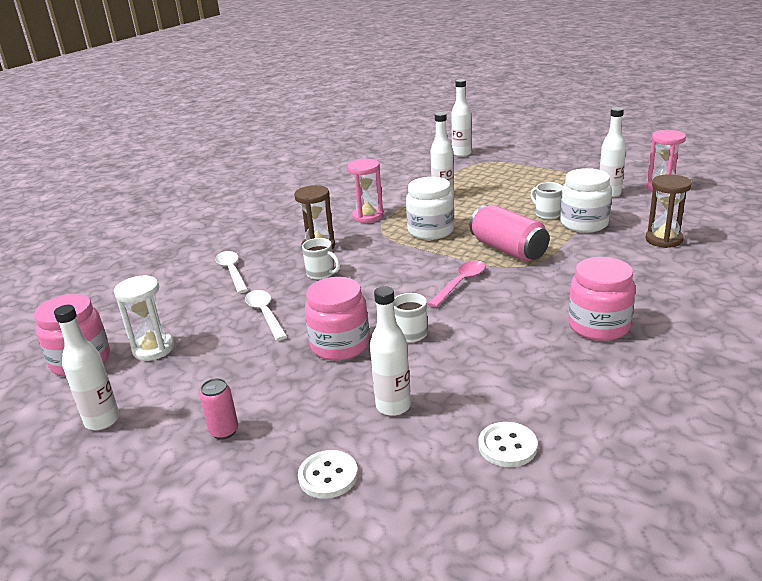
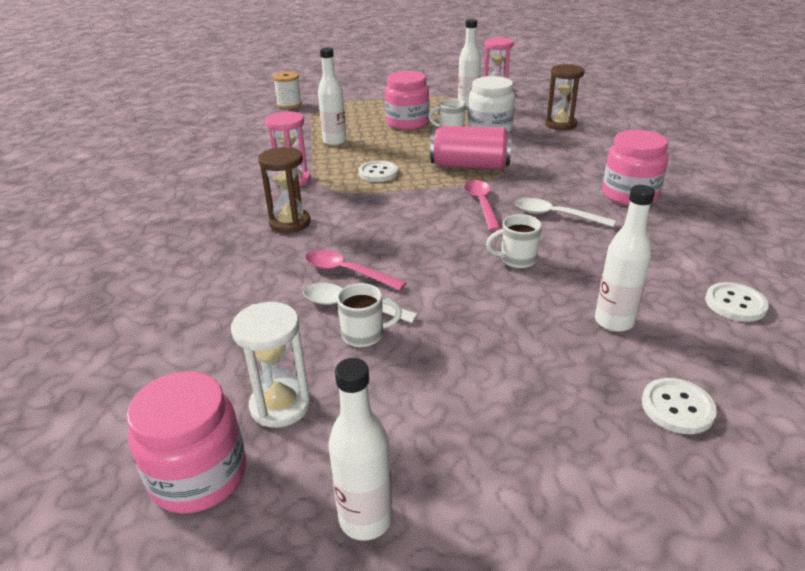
camera: 45 degrees left, 5 degrees up
(224, 431) = (521, 434): pink can -> none
(232, 272) = (230, 283): white spoon -> white spoon (556, 215)
(297, 293) = (347, 272): none -> pink spoon
(321, 274) = (340, 245): white mug -> white mug (364, 335)
(340, 345) = (478, 297): pink jar -> pink jar (407, 123)
(431, 231) = (378, 173): white jar -> white button
(462, 154) = (289, 105): white bottle -> white spool

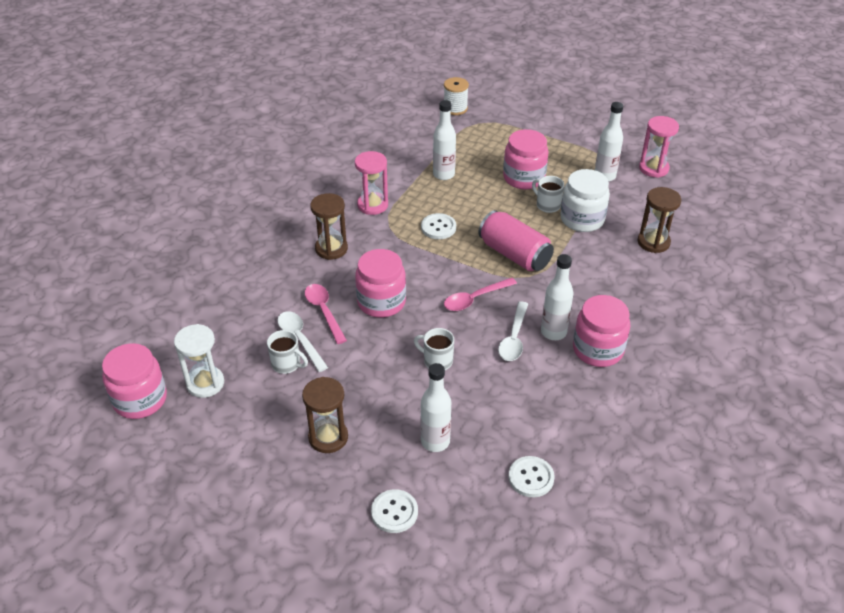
camera: 35 degrees right, 10 degrees up
(365, 519) = (186, 466): white bottle -> white bottle (553, 332)
(398, 241) = (381, 302): none -> pink jar
(481, 204) = (475, 299): pink spoon -> pink spoon turned 150 degrees counterclockwise
(505, 378) = (328, 437): none -> brown hourglass
(556, 215) = (514, 338): white spoon -> white spoon turned 135 degrees counterclockwise

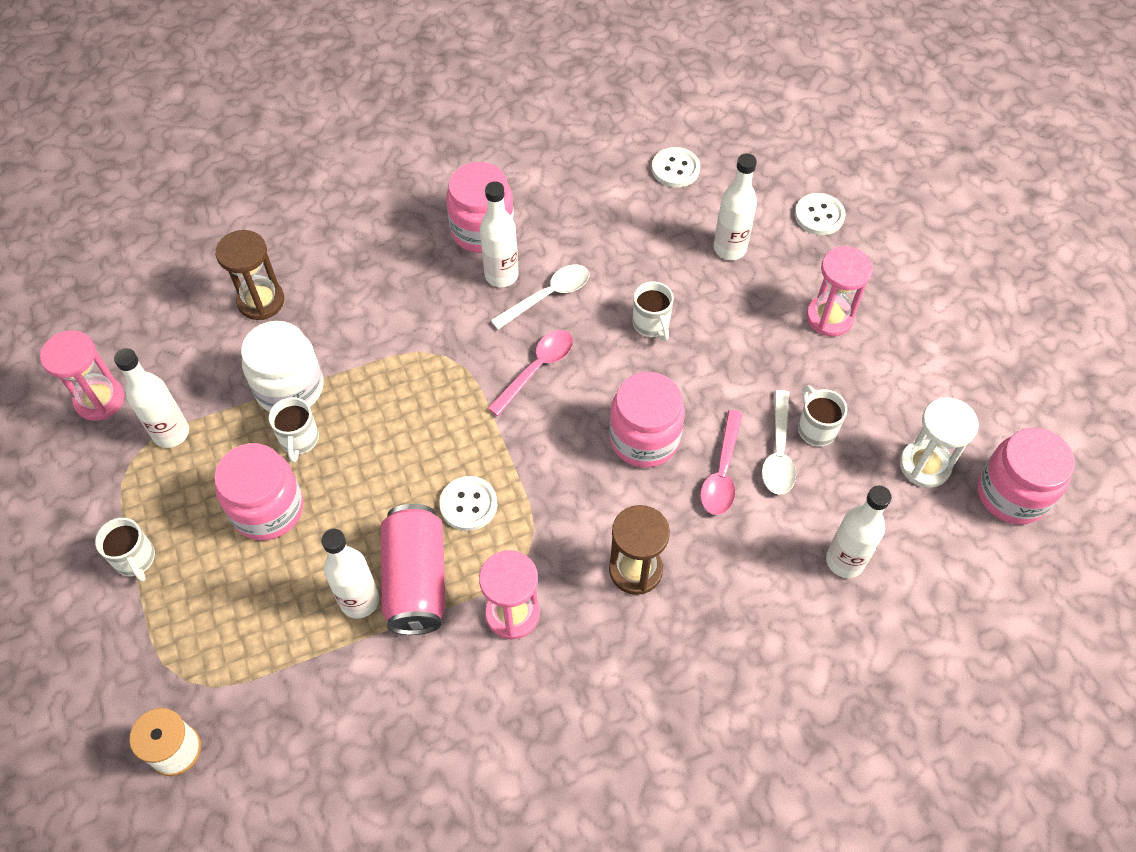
camera: 140 degrees left, 15 degrees up
(224, 310) = (844, 561): none -> white bottle
(328, 437) = (829, 317): brown hourglass -> pink hourglass
(475, 299) = (536, 369): pink spoon -> pink spoon turned 60 degrees counterclockwise
(514, 254) = (427, 396): pink can -> pink can (416, 580)
(551, 138) = (135, 559): none -> white mug

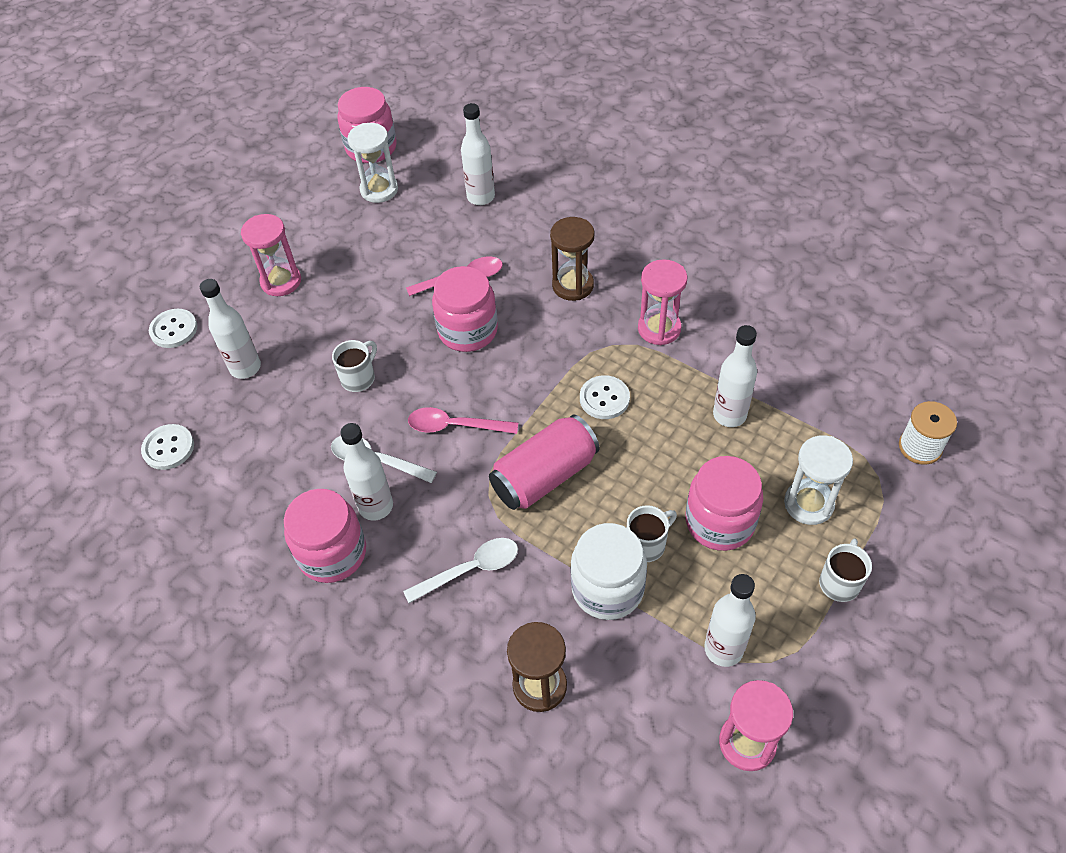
camera: 120 degrees left, 5 degrees down
(217, 594) = (808, 504): none -> white hourglass
(416, 580) = (685, 393): pink can -> pink can (545, 476)
(778, 452) = (423, 258): white spoon -> white spoon (470, 569)
(816, 428) = (389, 249): white mug -> none

